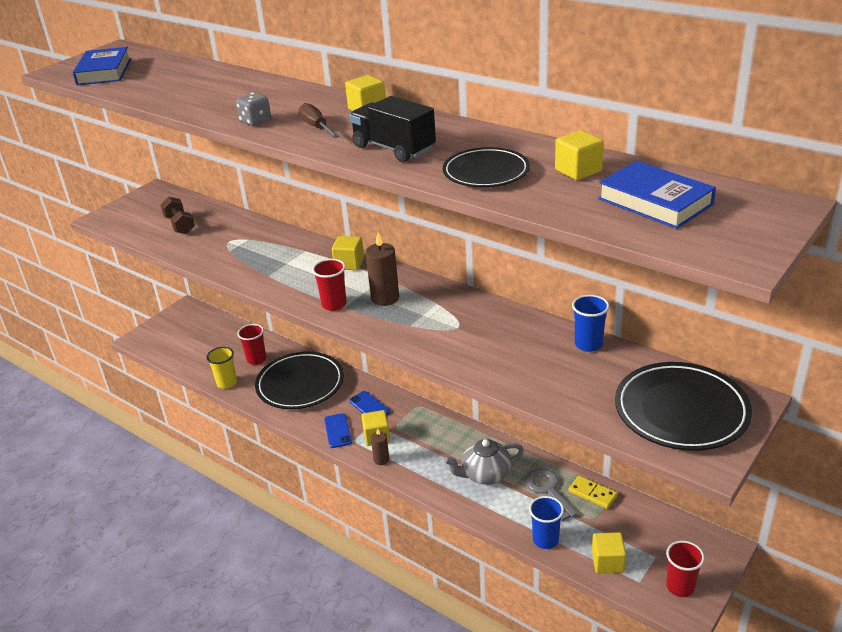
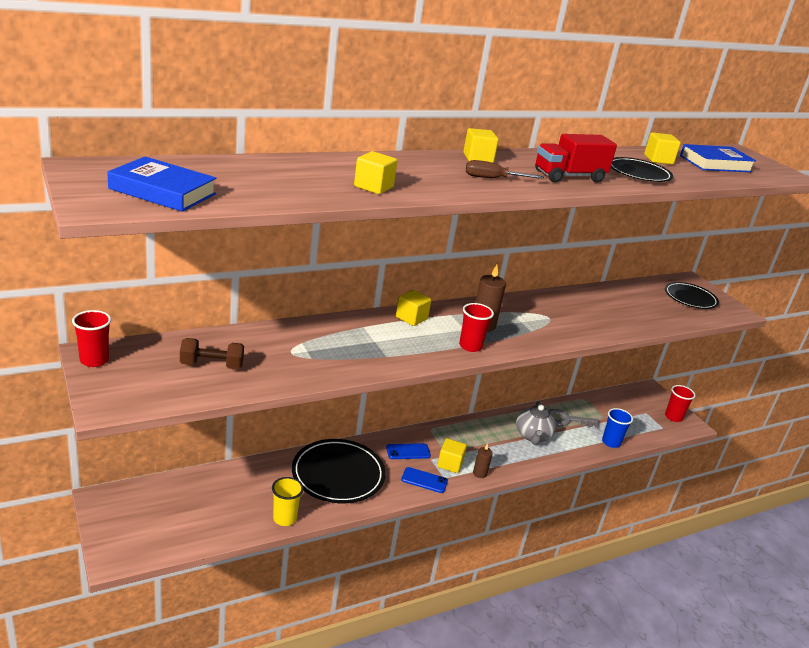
camera: 70 degrees left, 5 degrees down
(255, 121) = (447, 188): grey dice -> none
(256, 359) = (267, 485): red cup -> red cup (94, 360)
(394, 149) = (569, 176): black truck -> red truck
(588, 344) = (606, 291): blue cup -> none
(592, 494) = (581, 406): yellow domino -> none
(607, 562) = (642, 430): yellow cube -> yellow cube (373, 187)
(681, 411) = (690, 298): black plate -> black plate, size x0.64

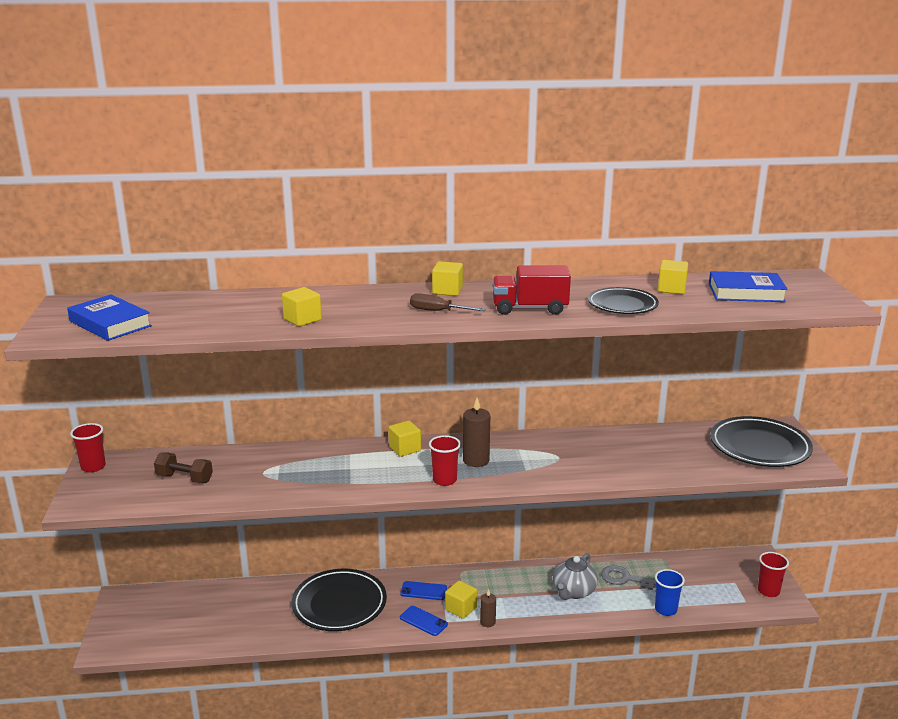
camera: 25 degrees right, 5 degrees down
(284, 518) = (265, 637): yellow cup -> none
(690, 298) = (759, 447): black plate -> black plate, size x1.57

